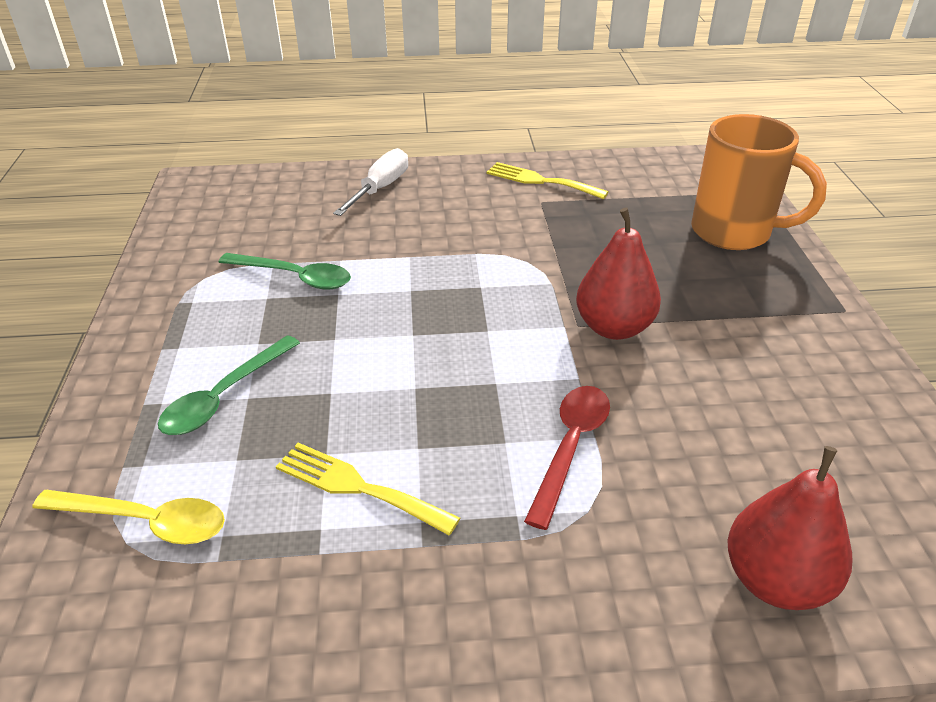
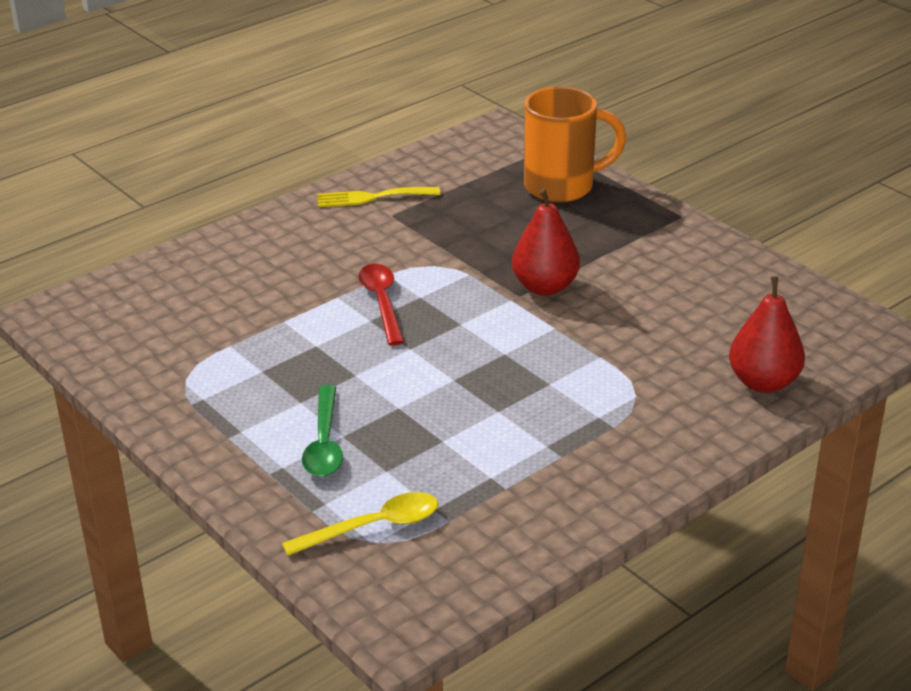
camera: 35 degrees left, 5 degrees down
(294, 277) = (263, 348): green spoon -> none
(358, 487) = (486, 447): yellow fork -> none
(380, 189) = (240, 253): white screwdriver -> none
(570, 447) = (592, 369): red spoon -> red spoon (382, 302)

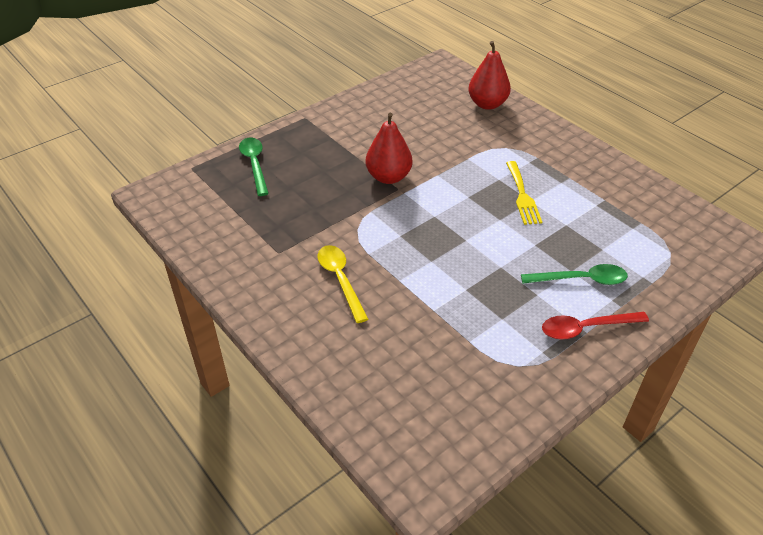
camera: 90 degrees left, 10 degrees up
(372, 197) = (248, 264): yellow fork -> yellow fork (522, 196)
(373, 527) = (658, 254): yellow spoon -> yellow spoon (340, 280)
(382, 302) = (407, 255): red spoon -> red spoon (586, 328)
(562, 187) = (254, 164): orange mug -> green spoon

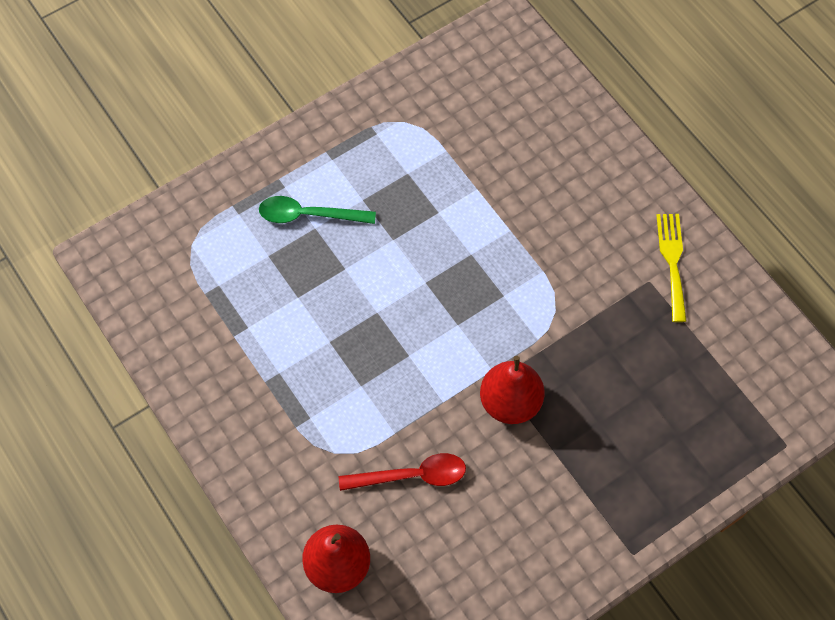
camera: 175 degrees left, 20 degrees up
(254, 164) = (697, 444): green spoon -> none
(340, 280) = (576, 235): yellow spoon -> none
(522, 196) = (337, 352): yellow fork -> yellow fork (672, 261)
(586, 328) = (324, 156): red spoon -> red spoon (412, 476)

